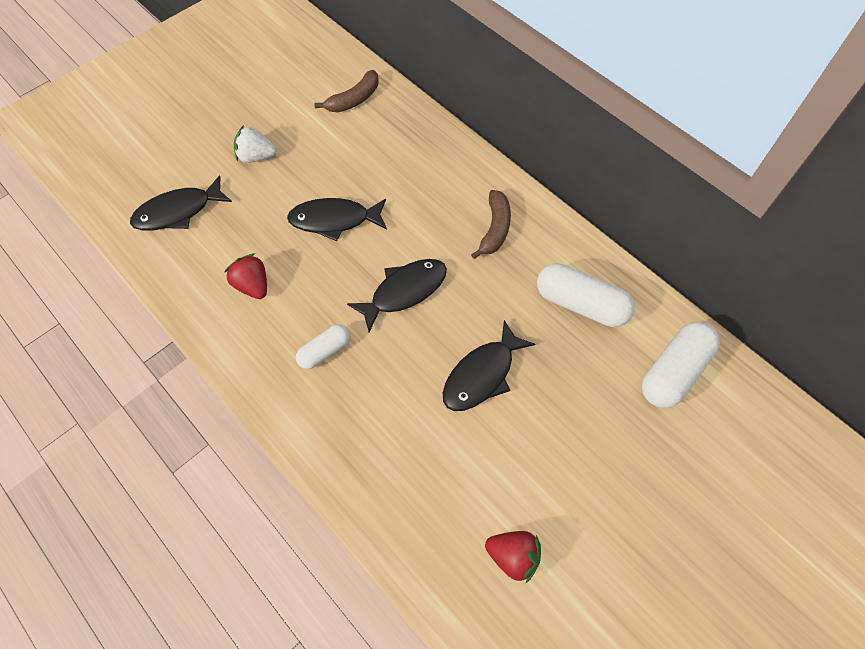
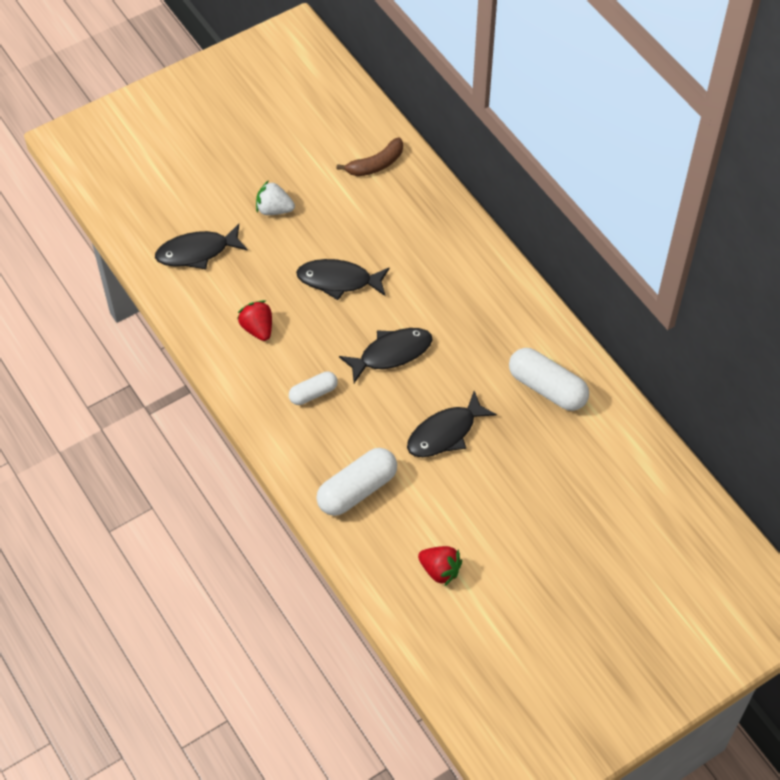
camera: 10 degrees right, 5 degrees down
(495, 229) = (485, 310): brown banana -> none
(674, 372) = (613, 456): white capsule -> white capsule (357, 490)

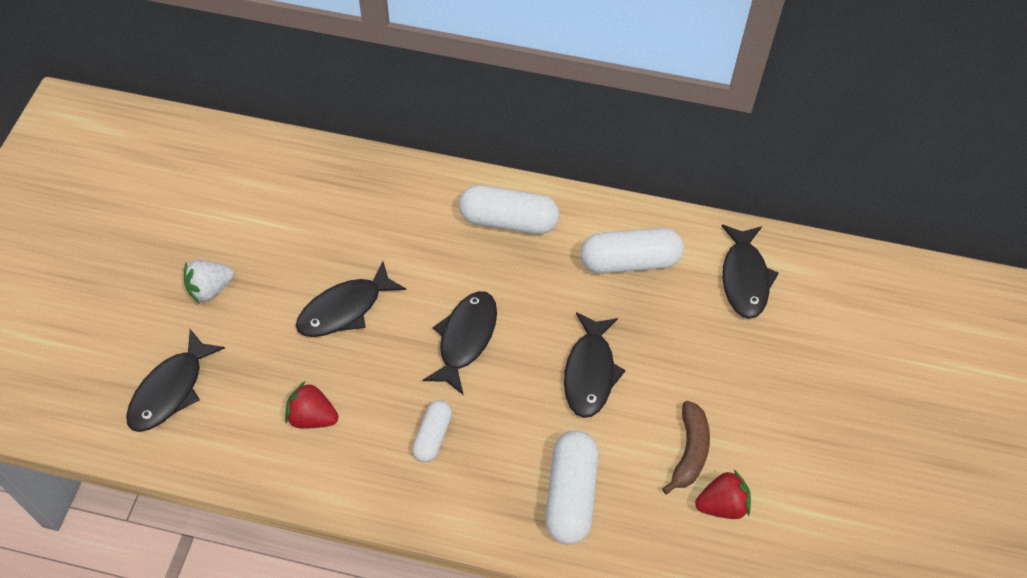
camera: 45 degrees left, 0 degrees up
(376, 164) = (269, 177): brown banana -> brown banana (689, 451)
(496, 303) = (508, 221): none -> white capsule
(613, 457) = (744, 278): none -> black fish

